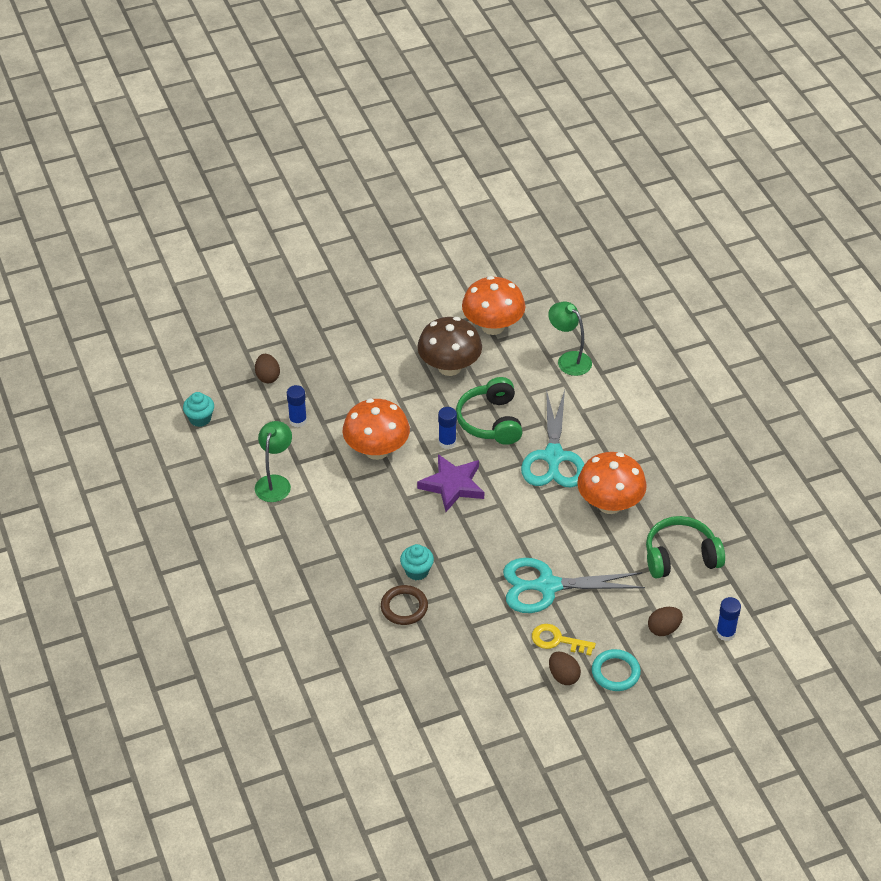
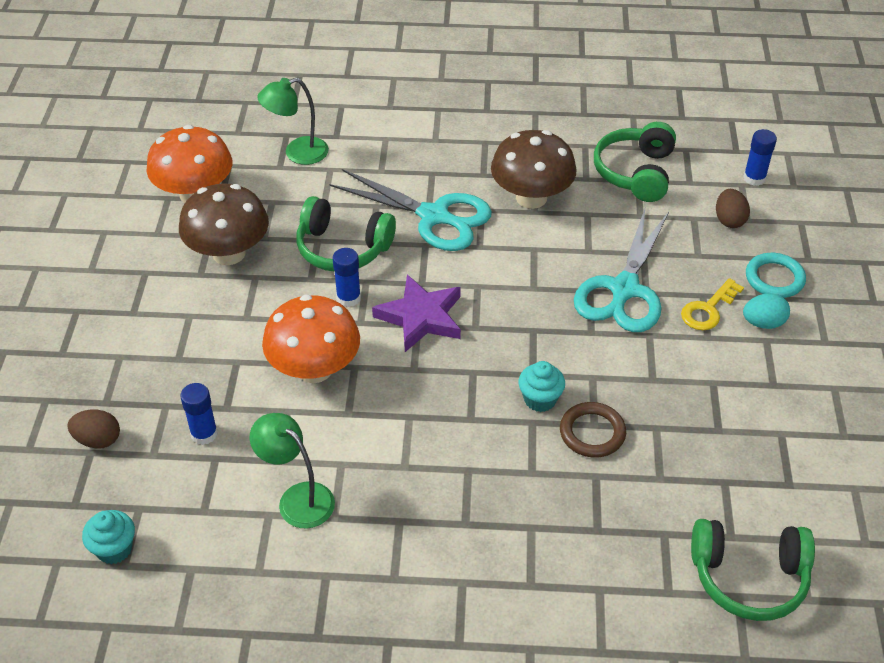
camera: 65 degrees left, 0 degrees up
(331, 720) = (748, 577): none -> green headphones
(563, 676) = (763, 323): brown egg -> turquoise egg
(609, 504) = (531, 198): orange mushroom -> brown mushroom

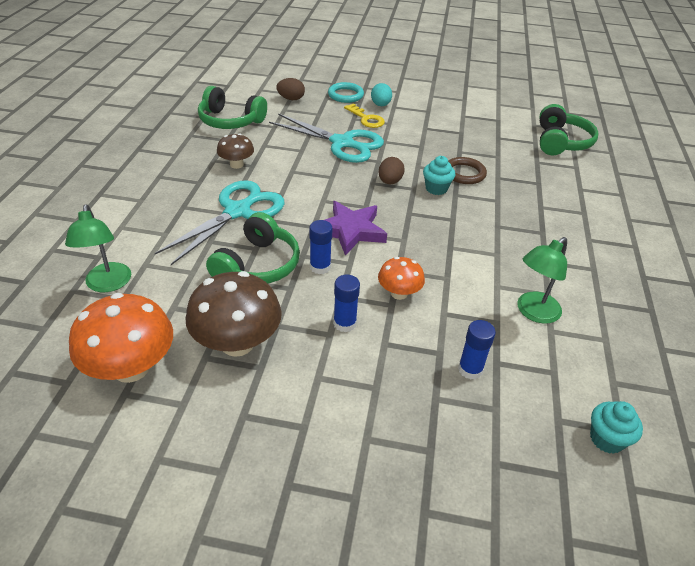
camera: 85 degrees left, 5 degrees down
(98, 440) = (480, 456): brown egg -> brown egg (390, 182)
(314, 369) = (399, 293): orange mushroom -> orange mushroom, size x0.56
(531, 198) = (236, 164): brown mushroom -> brown mushroom, size x0.56
(754, 178) = (256, 85): blue glue stick -> blue glue stick (344, 323)

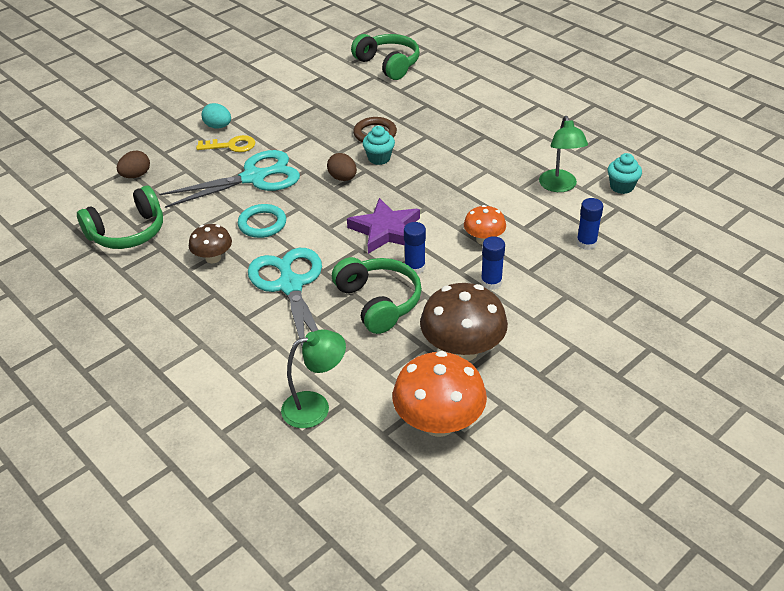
camera: 50 degrees left, 0 degrees up
(108, 284) = (315, 407): green lamp -> green lamp turned 45 degrees counterclockwise
(345, 95) = (174, 139): turquoise ring -> turquoise ring (262, 224)
(606, 439) = (684, 217): turquoise cupcake -> turquoise cupcake (621, 187)

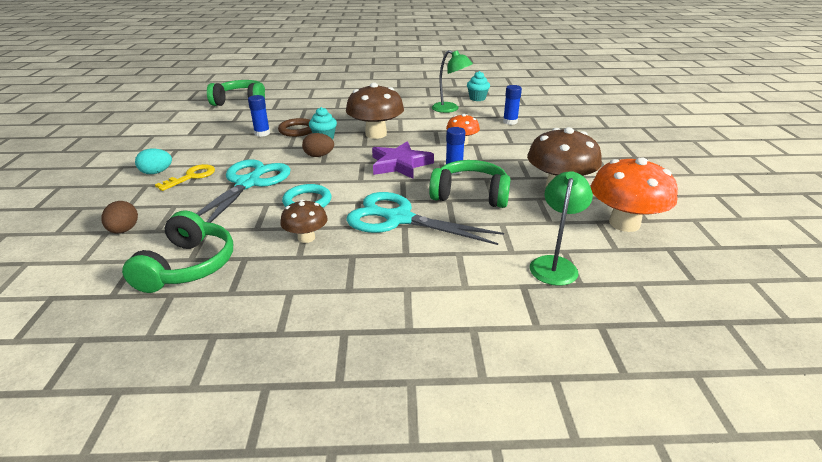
camera: 50 degrees left, 10 degrees down
(429, 179) = (376, 134): none -> brown mushroom
(491, 282) = (505, 156): blue glue stick -> blue glue stick (262, 133)

